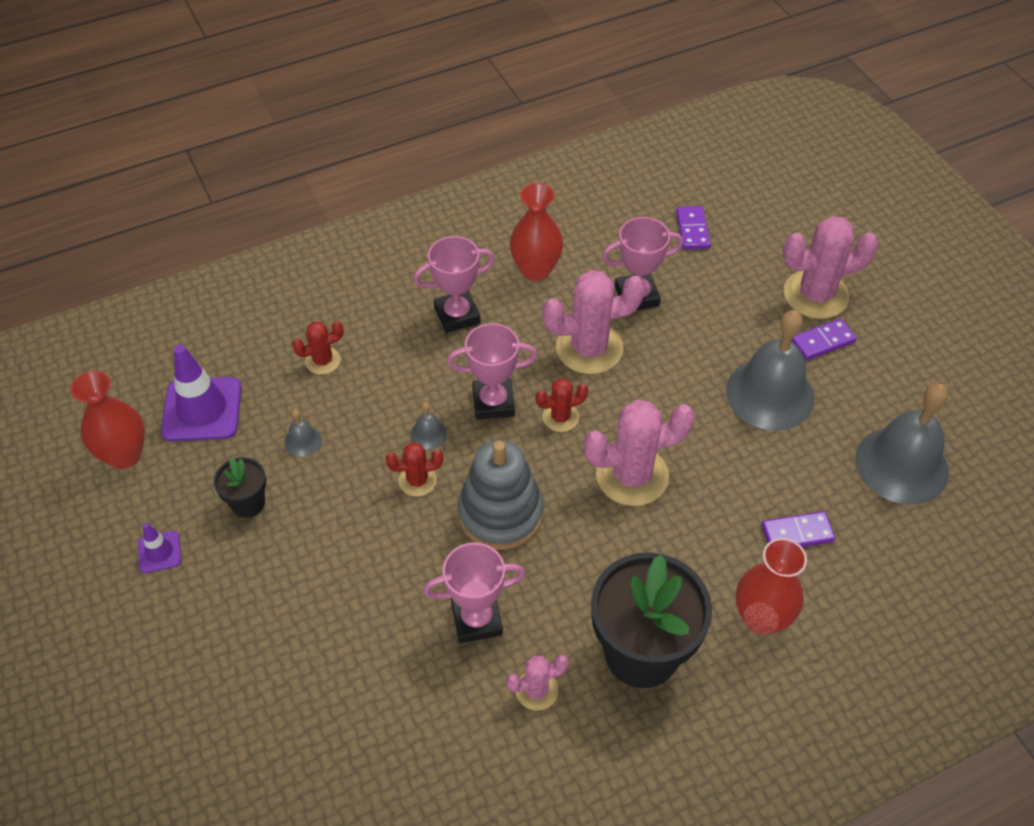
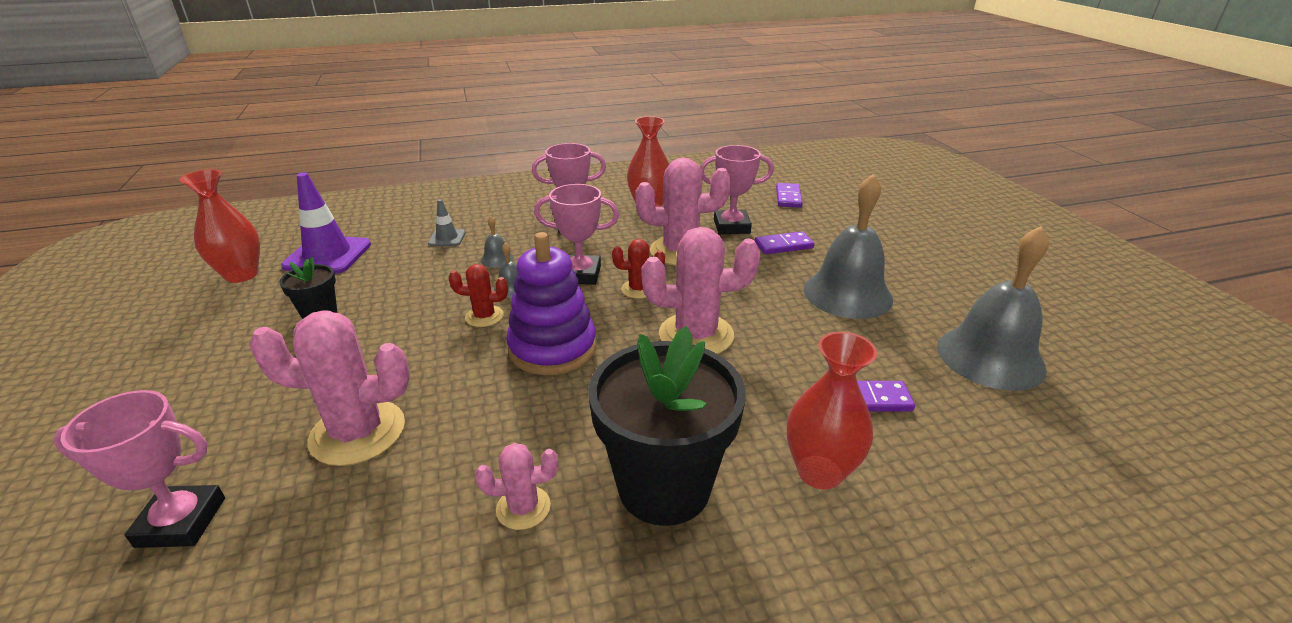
camera: 10 degrees right, 20 degrees down
(159, 552) = (213, 339): purple traffic cone -> none
(303, 441) = (398, 281): grey bell -> grey bell (497, 259)
(323, 361) = (447, 238): red cactus -> grey traffic cone
(477, 619) = (486, 429): pink trophy -> pink trophy (181, 522)
(500, 513) = (552, 348): grey stacking toy -> purple stacking toy
(815, 295) = (896, 239): pink cactus -> pink cactus (358, 432)
(822, 341) = (902, 266): purple domino -> purple domino (783, 245)

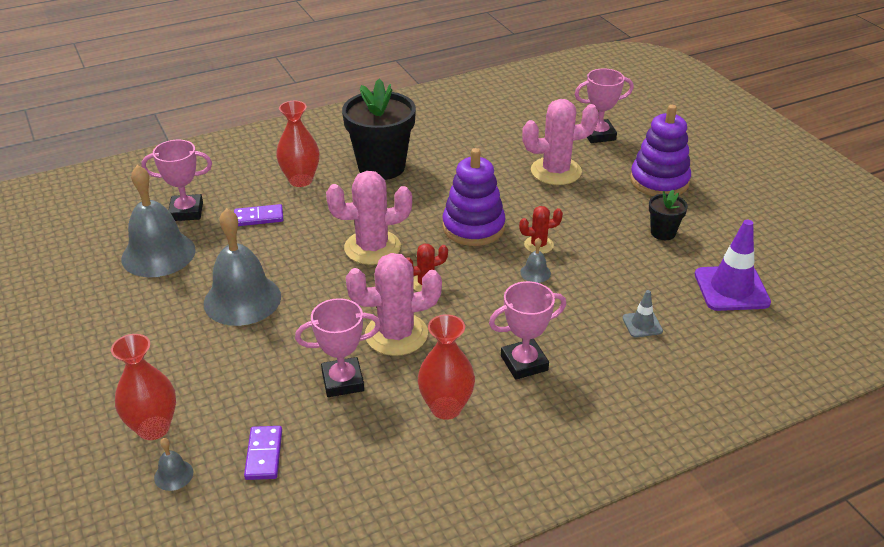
camera: 170 degrees right, 5 degrees up
(221, 391) = (659, 181): none -> purple stacking toy
(241, 275) = (775, 259): red vase -> red vase (153, 428)
(497, 259) = (571, 303): grey bell -> grey bell (173, 475)
(523, 508) = (447, 153): pink cactus -> none
(580, 274) = (483, 293): pink trophy -> pink trophy (186, 211)
(783, 245) = (288, 356): purple domino -> none

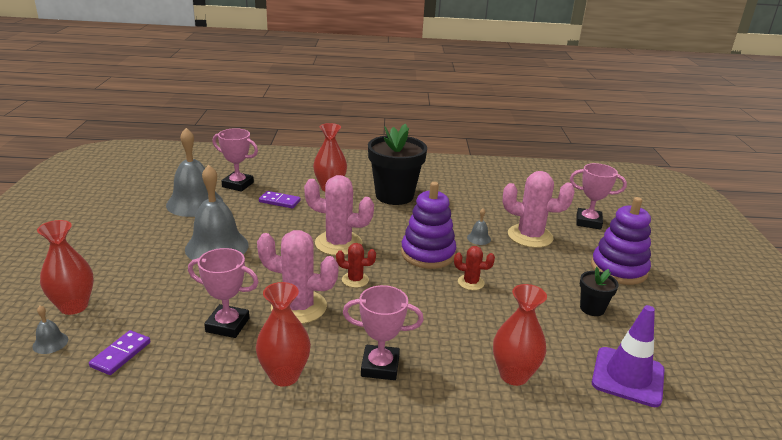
camera: 25 degrees right, 10 degrees down
(535, 273) = (450, 301): grey bell -> grey bell (478, 238)
(642, 324) = (513, 375): grey traffic cone -> red vase

